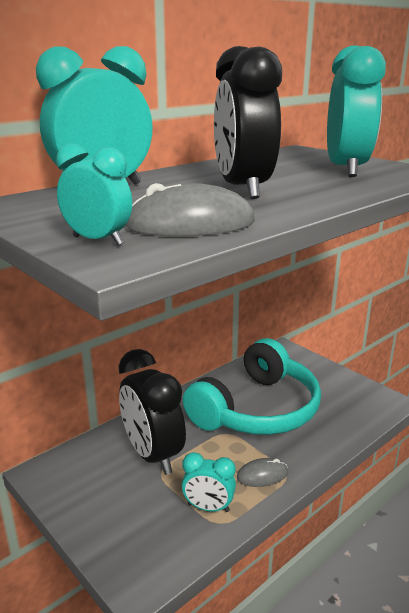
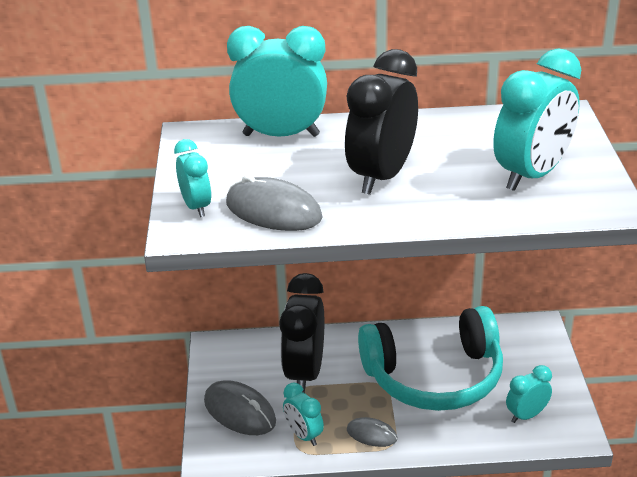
camera: 40 degrees right, 10 degrees up
(125, 519) = (240, 411): none -> grey mouse
(346, 405) = (526, 415): none -> turquoise clock

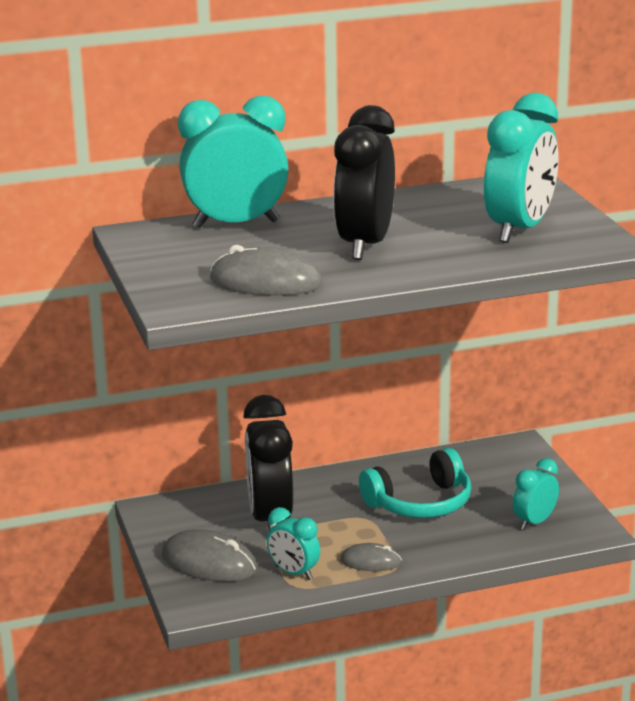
camera: 15 degrees left, 10 degrees down
(196, 207) = (179, 287): turquoise clock -> none
(434, 376) = (420, 503): turquoise headphones -> turquoise headphones, size x0.65

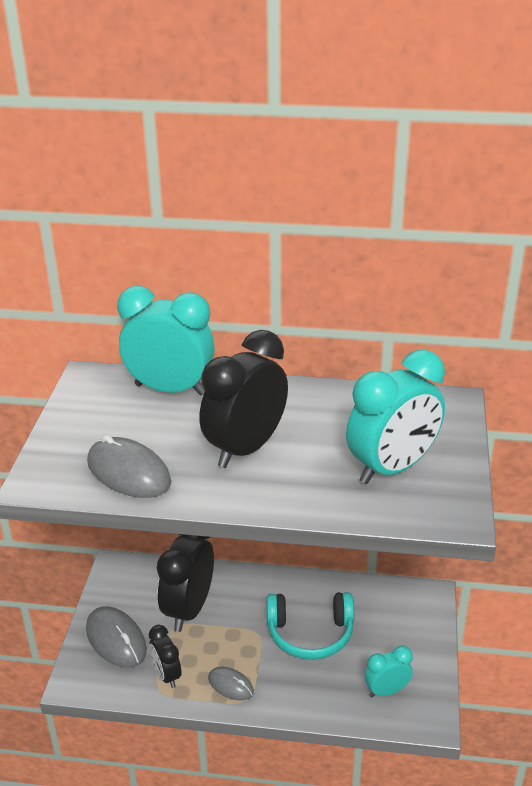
camera: 25 degrees right, 10 degrees up
(294, 573) = (167, 675): turquoise clock -> black clock

